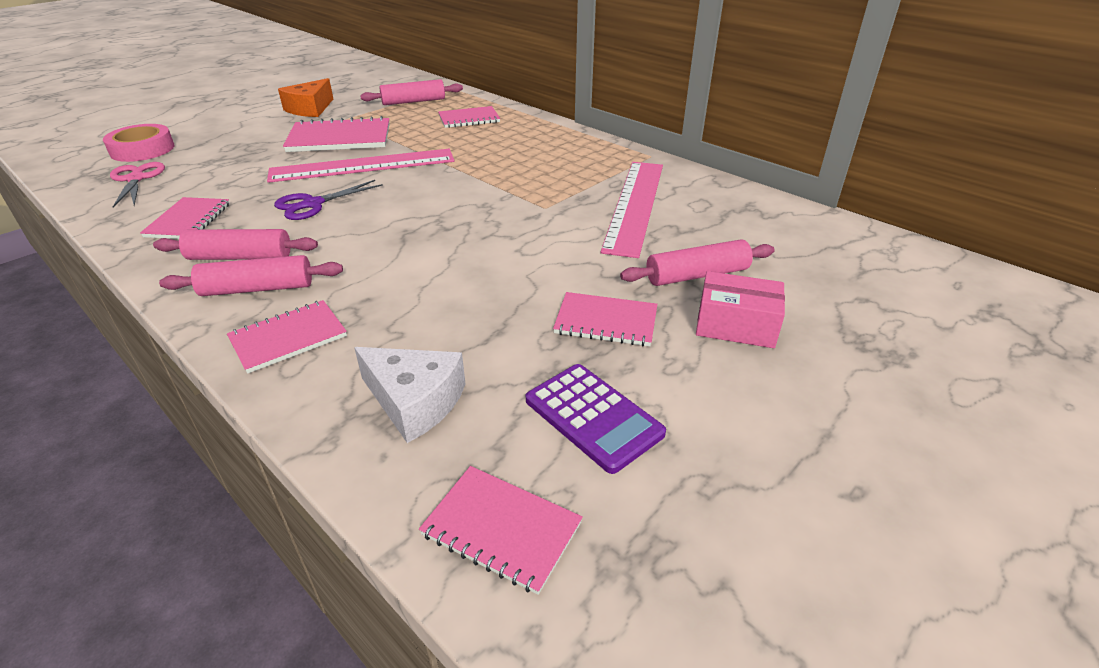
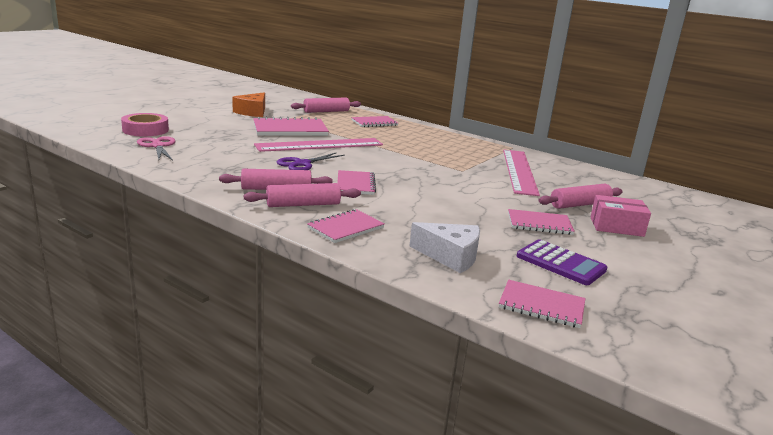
camera: 10 degrees left, 15 degrees down
(188, 220) = (220, 169): pink notebook -> pink notebook (355, 184)

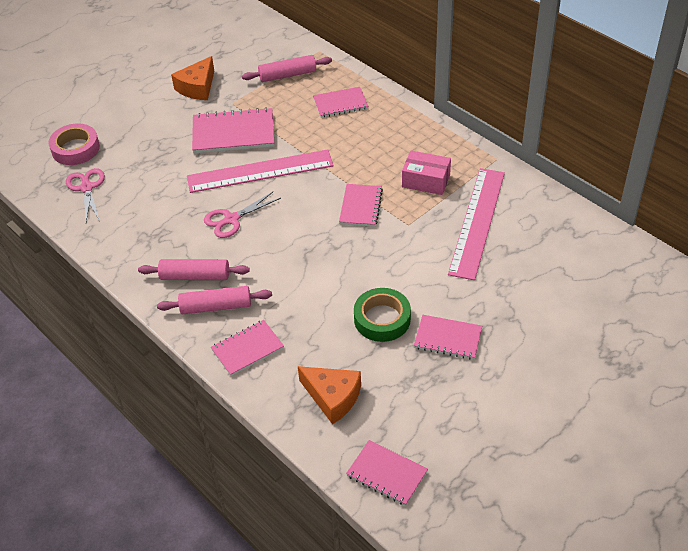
camera: 15 degrees right, 25 degrees up
(302, 164) = (231, 219): purple scissors -> pink scissors
(355, 184) = (278, 262): pink notebook -> pink notebook (360, 206)
(450, 256) = (333, 397): white cheese -> orange cheese
(471, 213) = (382, 319): none -> green tape
(560, 263) = (436, 409): purple calculator -> none
(579, 204) = (513, 297): pink rolling pin -> none
(616, 227) = (532, 342): pink box -> pink box (426, 181)

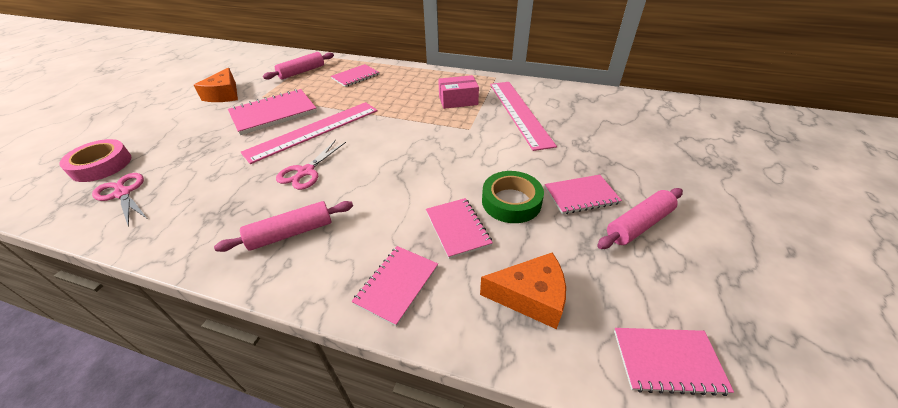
camera: 30 degrees left, 5 degrees down
(216, 307) = (332, 254): pink rolling pin -> pink rolling pin (638, 225)
(360, 206) = (421, 129): pink notebook -> pink notebook (457, 228)

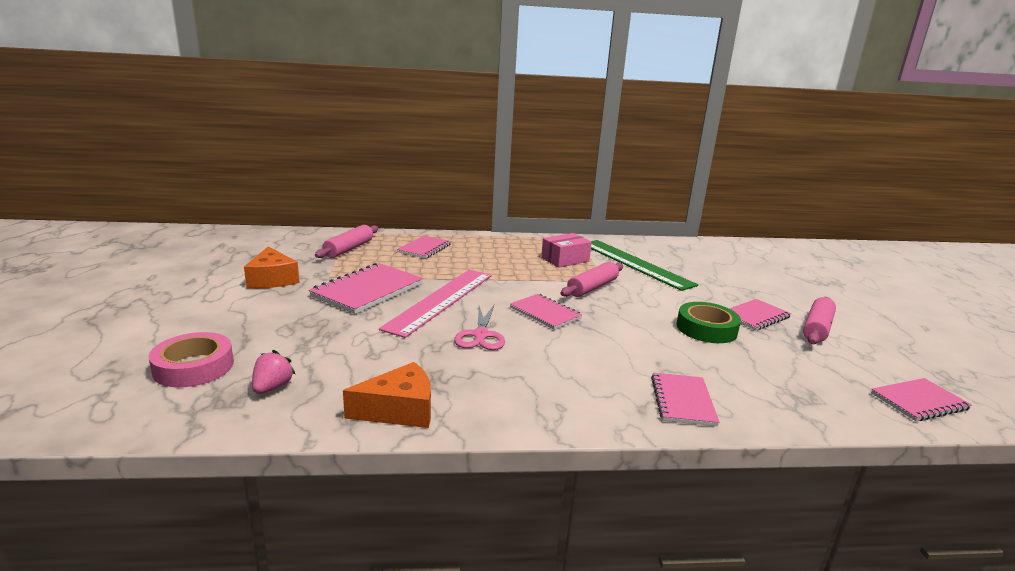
camera: 25 degrees left, 20 degrees down
(123, 193) = (272, 387): pink scissors -> pink strawberry
(291, 233) = (533, 384): pink rolling pin -> pink rolling pin (592, 287)
(457, 228) = (685, 354): pink notebook -> pink notebook (545, 313)
(519, 112) = (635, 263): pink ruler -> green ruler
(530, 297) = (794, 386): orange cheese -> orange cheese (399, 410)

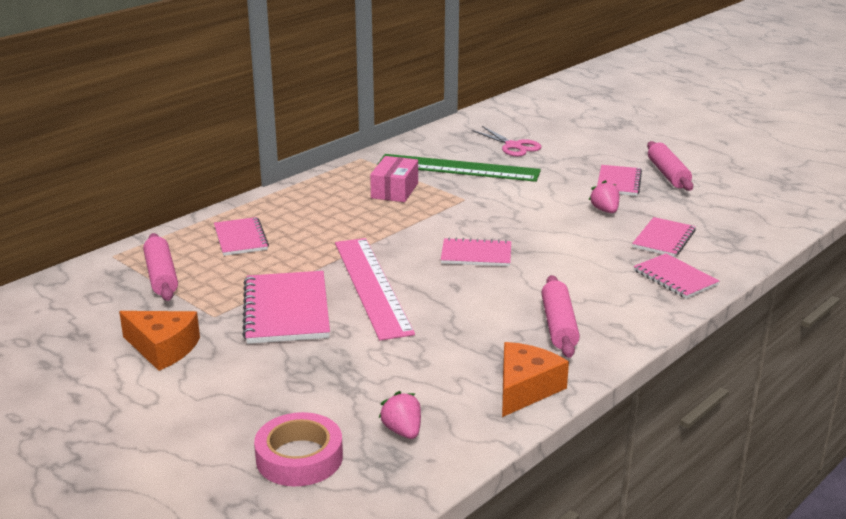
camera: 40 degrees left, 5 degrees up
(481, 335) = (466, 300): pink scissors -> pink scissors (513, 146)
(592, 287) = (468, 211): pink rolling pin -> pink rolling pin (559, 325)
(706, 329) = (605, 210): green tape -> pink strawberry
(919, 401) = (786, 207): pink notebook -> pink notebook (663, 239)

